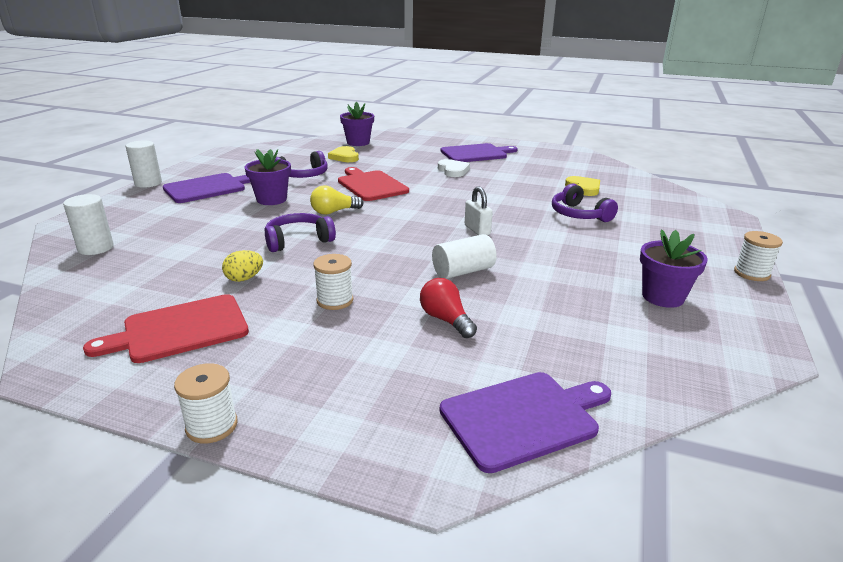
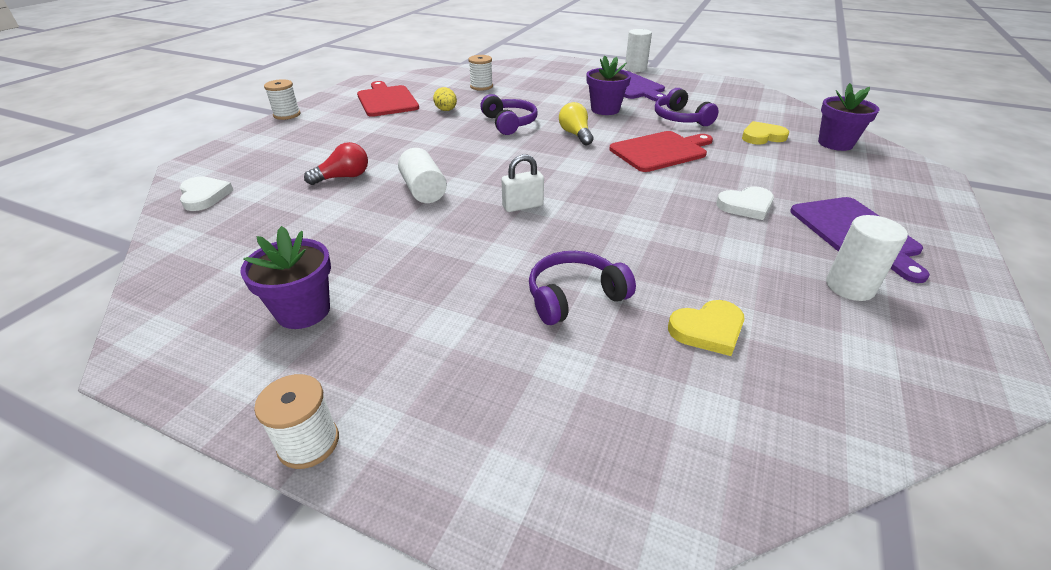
camera: 95 degrees right, 10 degrees up
(96, 248) = (508, 70): white cylinder -> white cylinder (849, 287)
(335, 300) = (398, 138): white spool -> white spool (481, 86)
(524, 418) = (204, 196): purple cutting board -> white heart

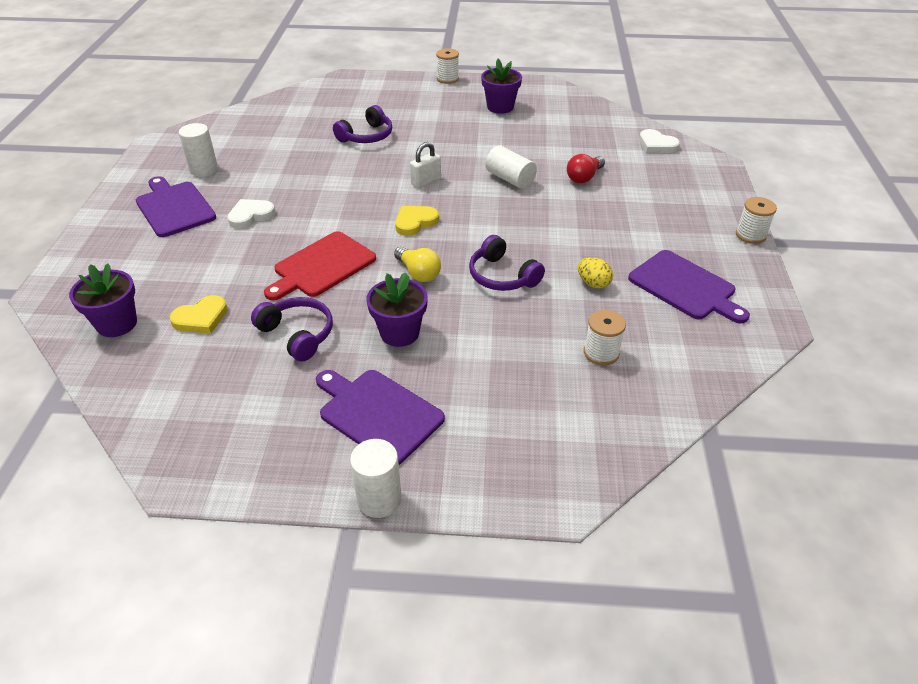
camera: 160 degrees right, 5 degrees up
(387, 100) = (685, 287): red cutting board -> purple cutting board
(708, 330) = (294, 135): yellow heart -> yellow heart (415, 222)

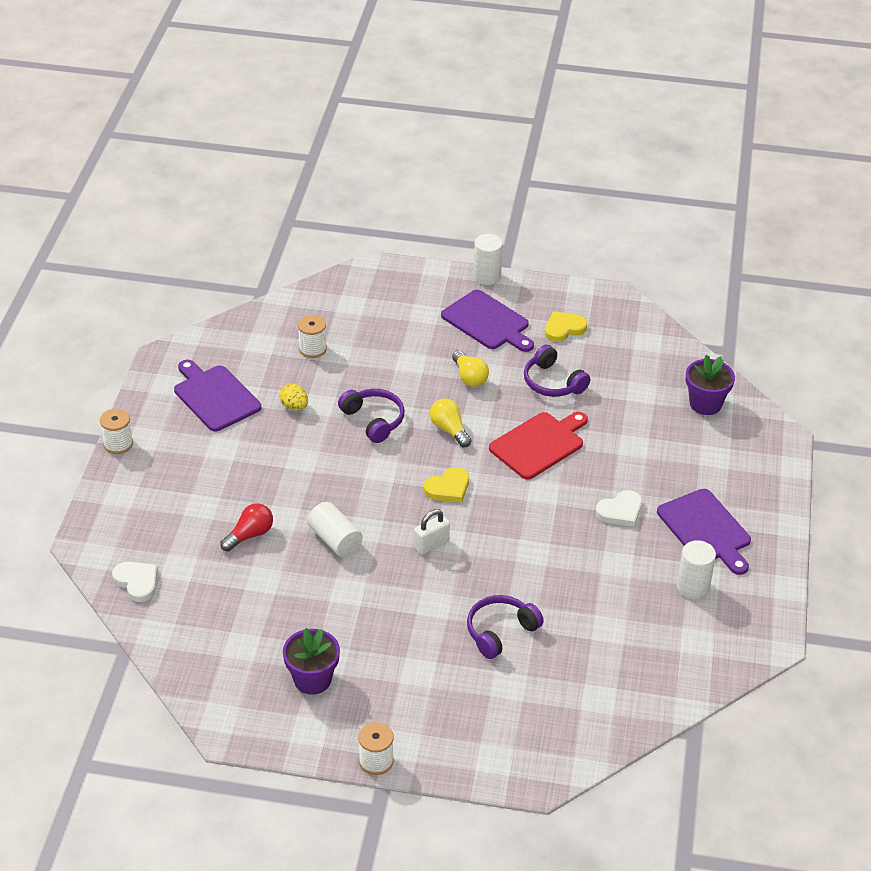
camera: 175 degrees left, 0 degrees up
(201, 318) = (636, 403): yellow heart -> yellow heart (564, 329)
(399, 333) = (469, 377): purple flower pot -> yellow light bulb

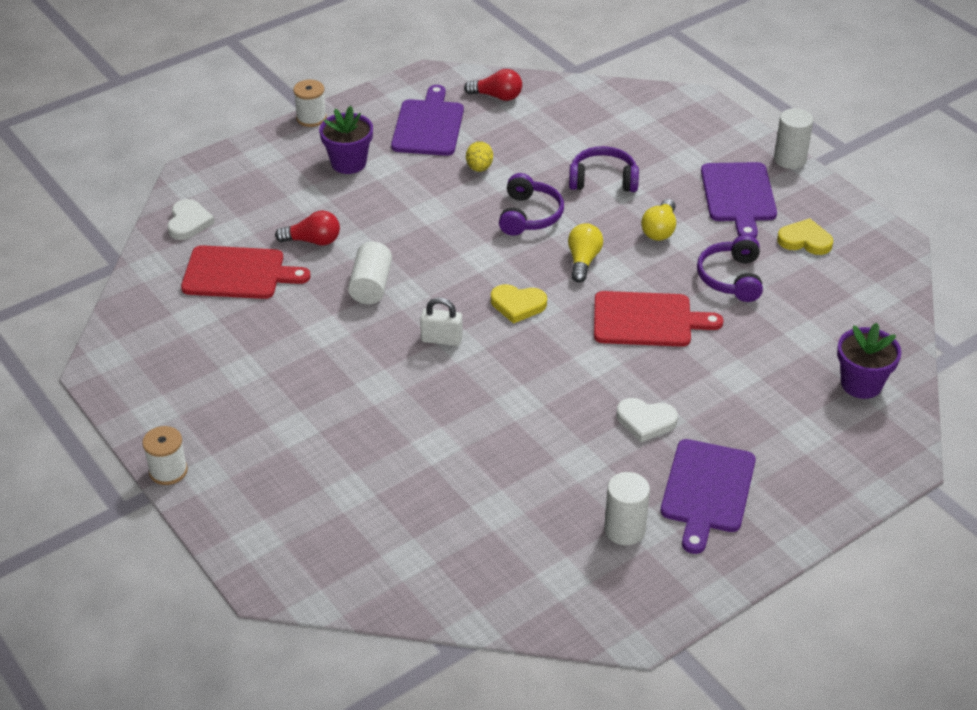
camera: 45 degrees right, 0 degrees up
(229, 594) = (238, 273): none -> red cutting board
(235, 344) = (497, 96): none -> red light bulb
(312, 349) = (555, 133): white spool -> none
(312, 679) = (209, 376): purple flower pot -> purple flower pot (348, 163)
(500, 631) = (402, 445): purple headphones -> purple headphones (603, 180)

